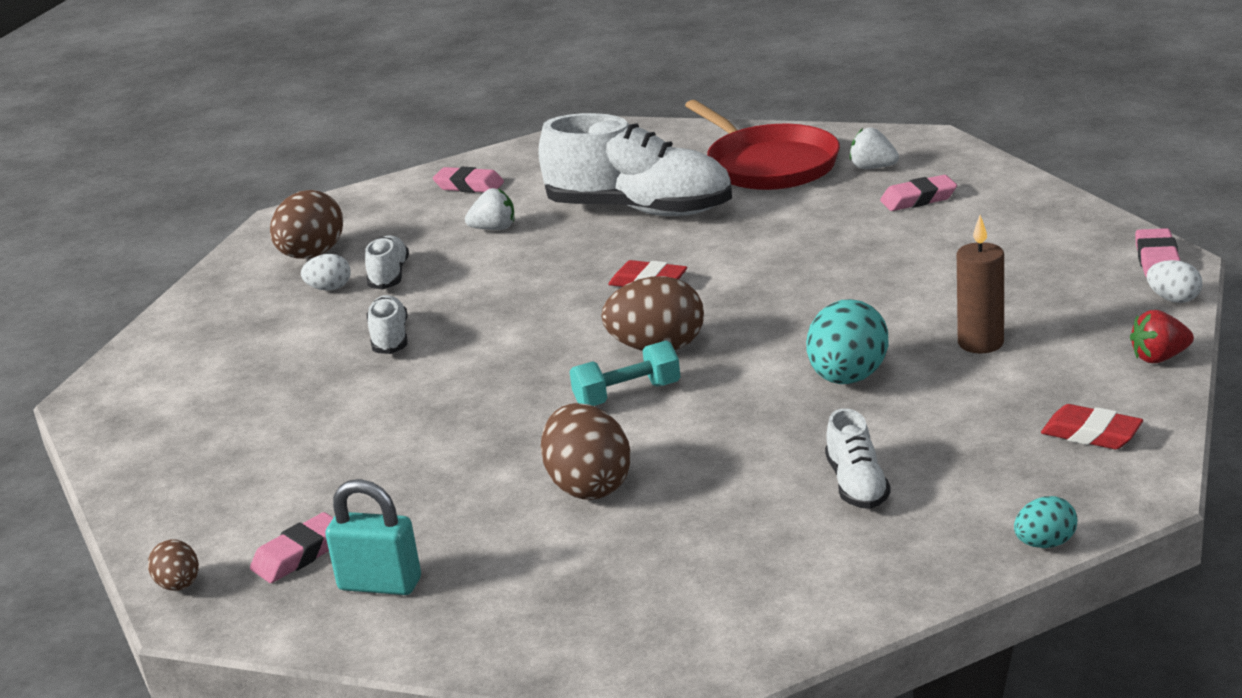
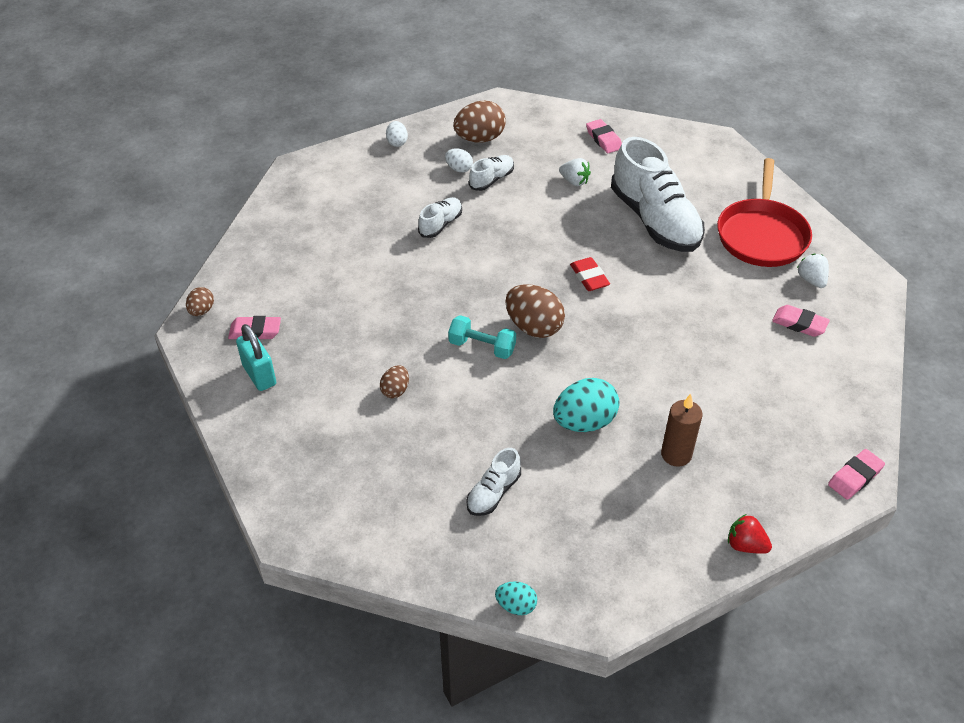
camera: 40 degrees right, 20 degrees up
(589, 486) = (395, 390): brown egg -> brown egg, size x0.54
(1091, 434) = (635, 562): red eraser -> none
(1173, 299) = (817, 512): white egg -> white egg (397, 142)

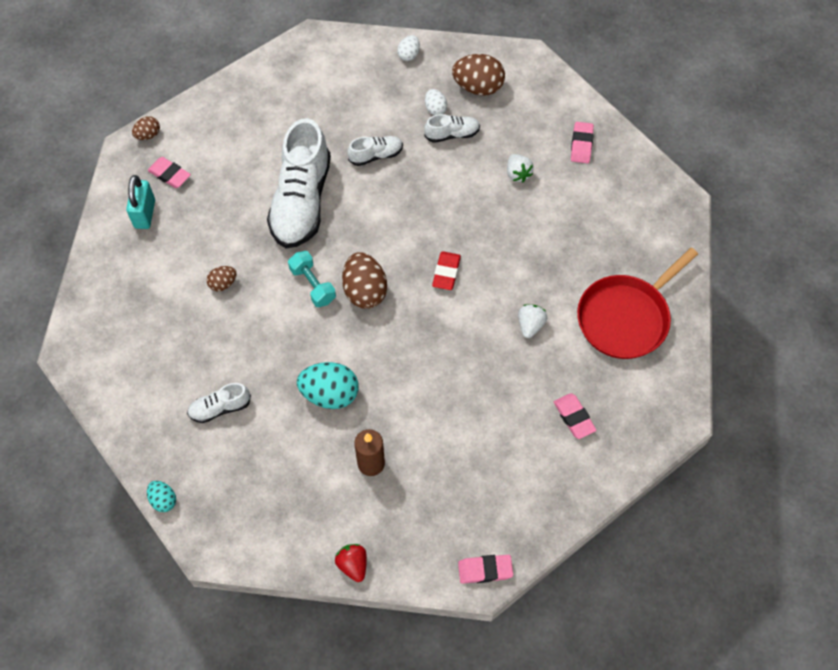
camera: 35 degrees right, 15 degrees up
(655, 220) = (549, 250): white shoe -> white shoe (301, 201)
(811, 280) = (625, 385): white strawberry -> white strawberry (530, 325)

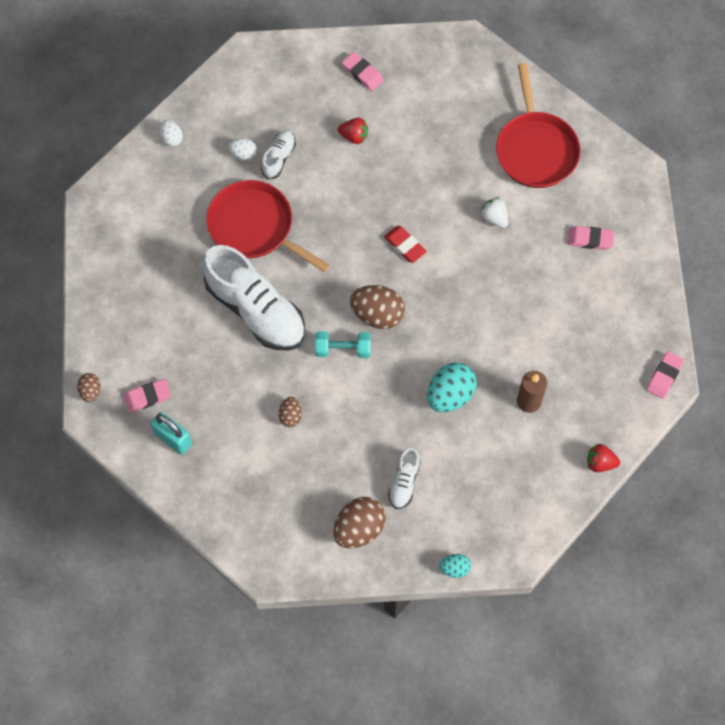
camera: 55 degrees left, 5 degrees up
(376, 155) = (254, 227): white shoe -> red pan
(478, 87) = (247, 109): brown egg -> brown egg (359, 529)
(517, 174) = (354, 136): white strawberry -> red strawberry

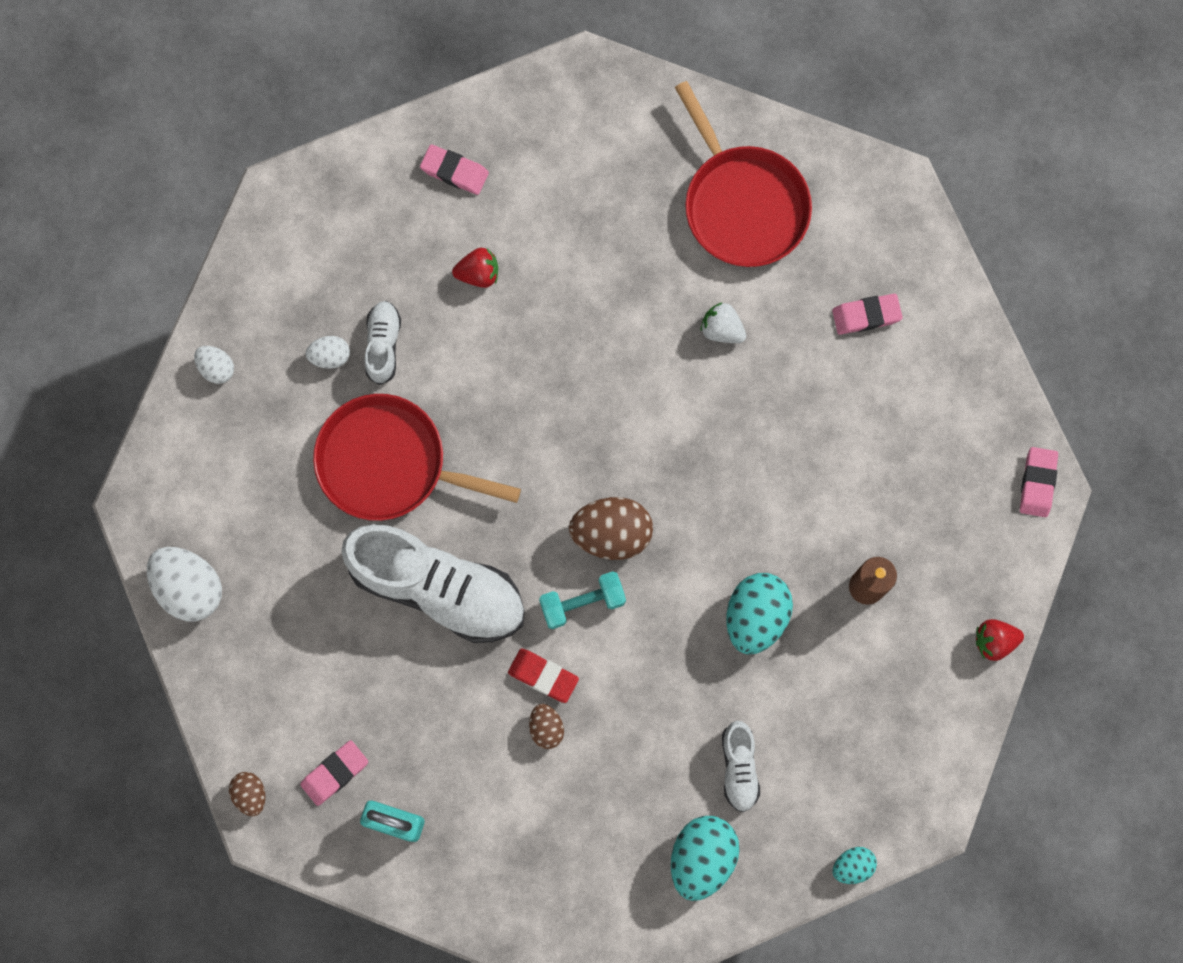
camera: 20 degrees left, 10 degrees up
(103, 258) = (190, 588): none -> white egg
(359, 529) = (702, 857): brown egg -> turquoise egg
(405, 246) = (612, 416): red eraser -> red eraser (543, 676)

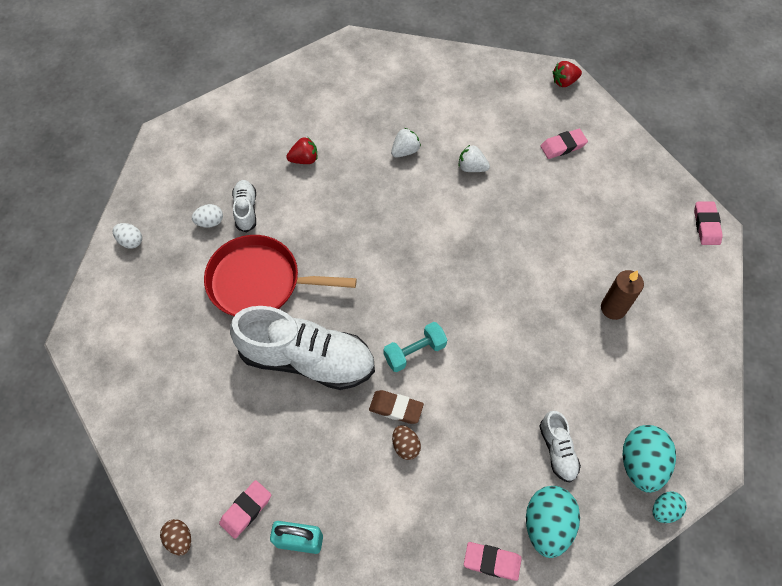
camera: 10 degrees left, 15 degrees down
(190, 588) = (120, 389): white egg -> none
(454, 171) = (279, 106): pink eraser -> pink eraser (492, 561)
(543, 676) = (396, 408): red eraser -> brown eraser
(611, 533) = (426, 302): brown egg -> none
(629, 284) = (405, 151): none -> white strawberry
(743, 205) = (467, 98): red pan -> none
(755, 617) = (541, 341): turquoise egg -> turquoise egg (641, 463)
(994, 641) = (713, 329): red strawberry -> red strawberry (564, 82)

